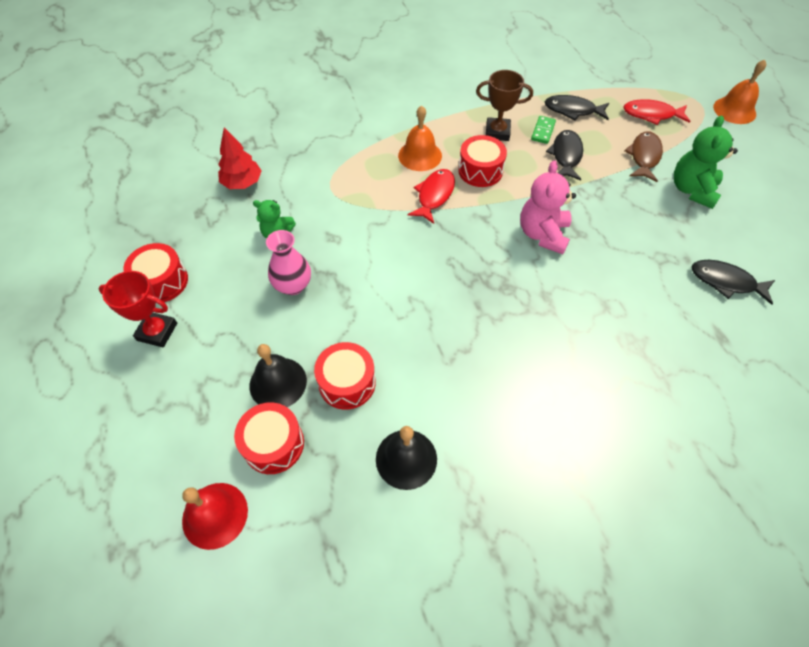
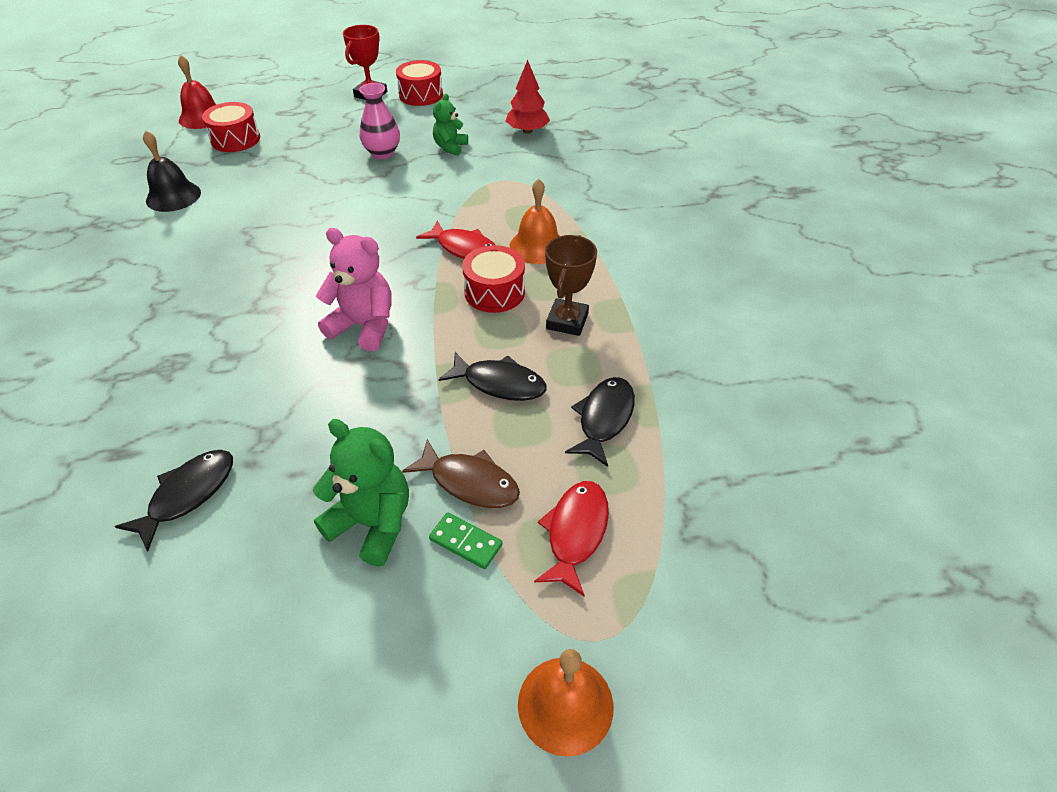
camera: 100 degrees right, 10 degrees down
(278, 383) = (287, 143): black bell -> none
(347, 383) = (263, 174): red drum -> none
(543, 131) = (559, 370): green domino -> green domino (465, 542)

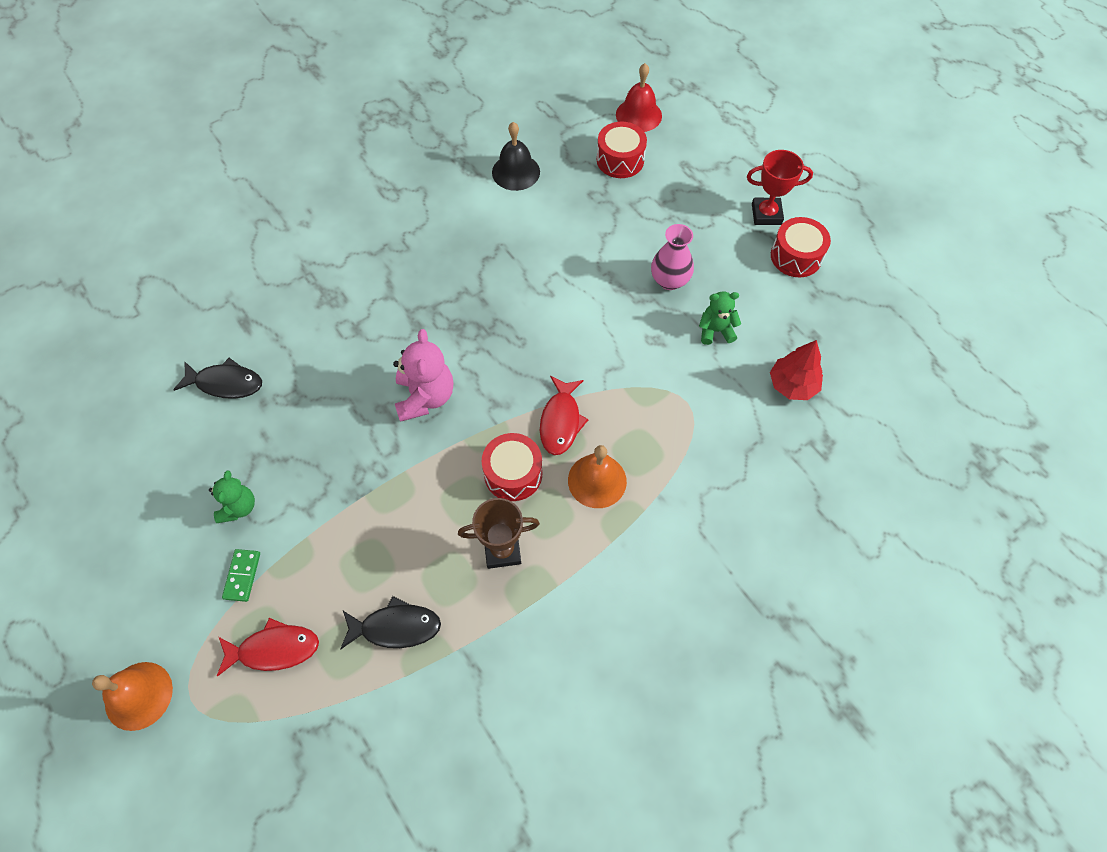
camera: 65 degrees right, 15 degrees up
(372, 523) = (239, 507): green teddy bear -> green teddy bear, size x0.62
(469, 482) = (295, 553): brown fish -> none
(499, 383) = (403, 528): black fish -> none

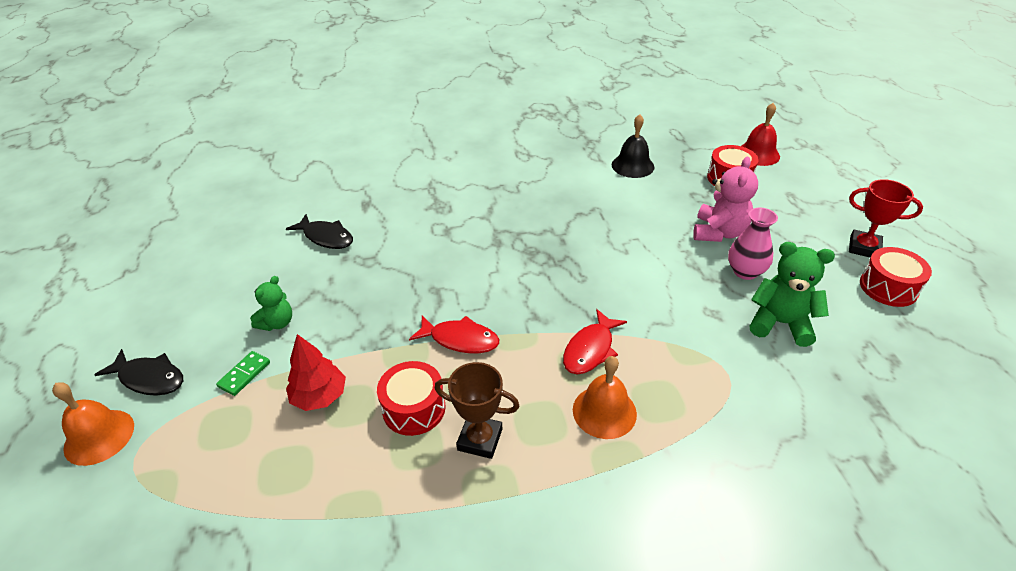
camera: 25 degrees right, 20 degrees down
(274, 649) = (228, 444): red fish -> red fish (460, 339)
(396, 627) = (343, 469): black fish -> black fish (149, 378)
(425, 397) = (476, 293): pink teddy bear -> pink teddy bear (719, 232)
(513, 474) = (523, 377): red drum -> red drum (414, 408)
(715, 331) = (780, 323): green teddy bear -> green teddy bear, size x1.60
(792, 385) = (855, 395): red tree -> red tree (320, 396)

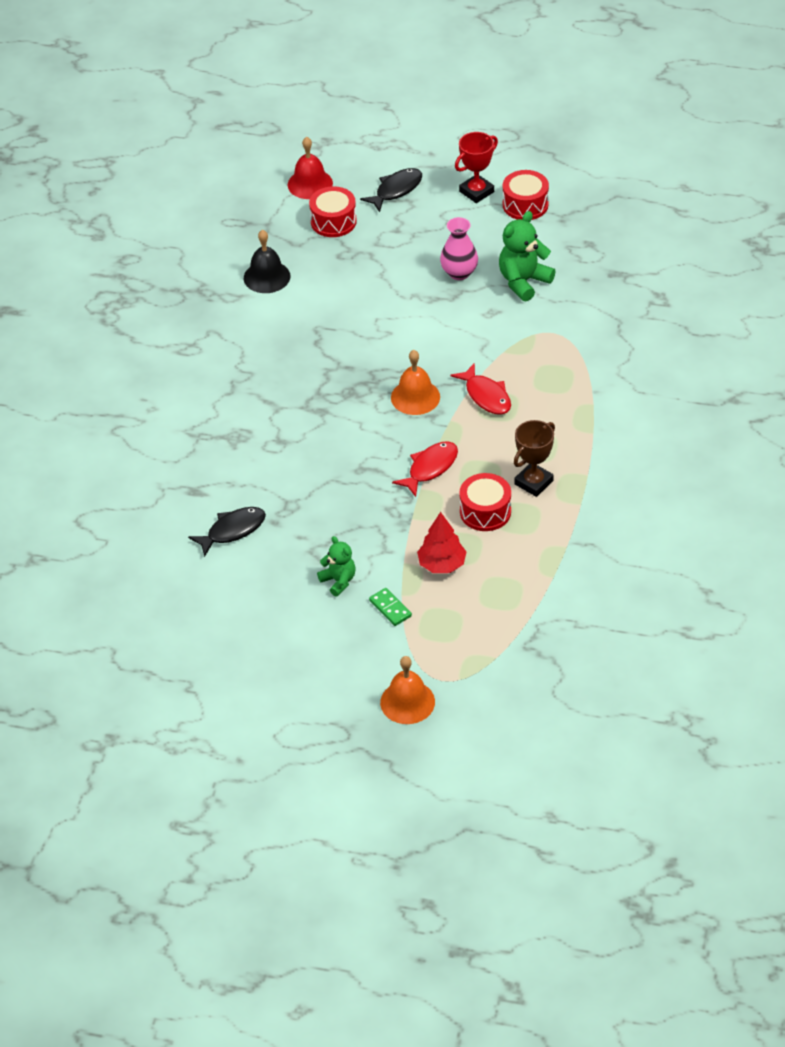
camera: 65 degrees left, 5 degrees up
(149, 378) = (358, 670): black fish -> black fish (396, 190)
(604, 411) = (547, 410): orange bell -> orange bell (415, 397)
(719, 232) = (403, 265): pink teddy bear -> none

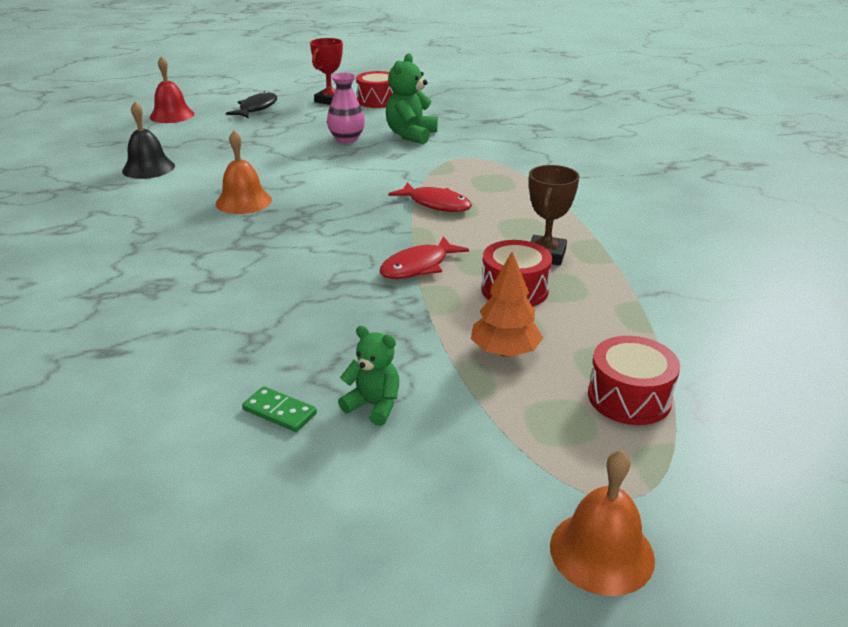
camera: 25 degrees left, 15 degrees down
(232, 530) = (181, 383): black fish -> none
(333, 221) = (205, 130): red drum -> red drum (629, 397)
(390, 608) = (472, 420): green domino -> green domino (279, 412)
(415, 397) = (360, 217): orange bell -> orange bell (243, 201)
(430, 468) = (418, 267): red fish -> red fish turned 150 degrees counterclockwise
(442, 564) = (505, 351): red tree -> orange tree

